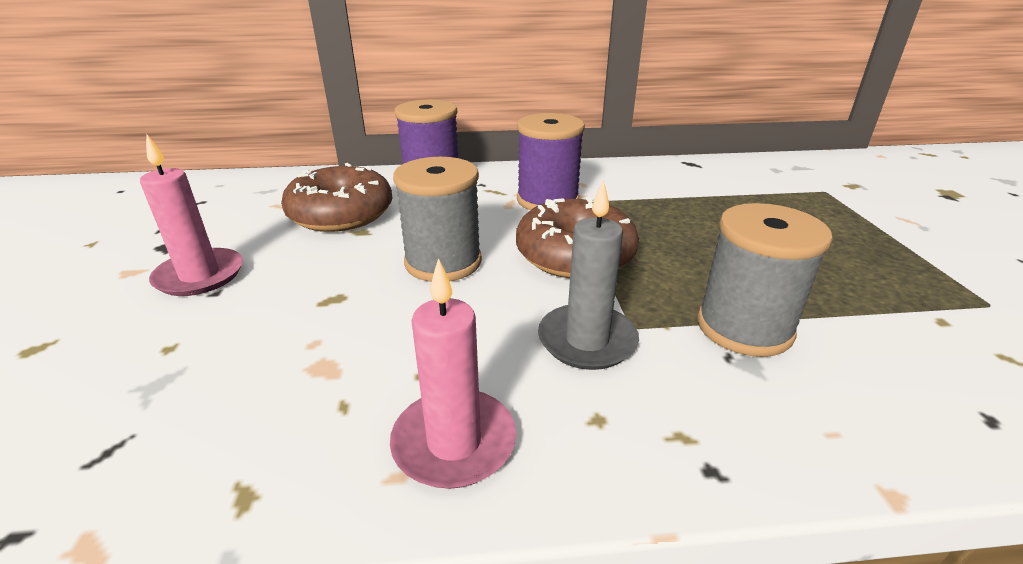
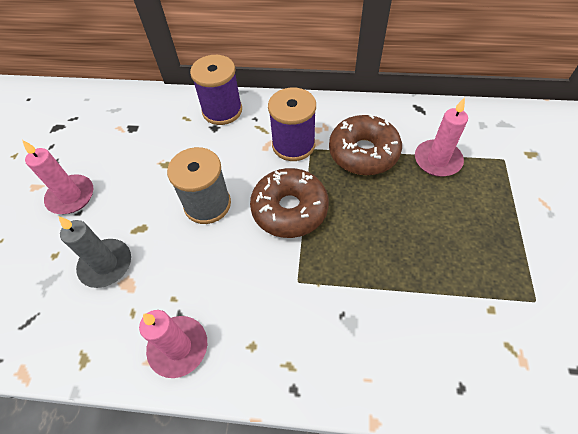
camera: 15 degrees right, 25 degrees up
(341, 214) = (156, 144): brown donut -> brown donut (363, 153)
(587, 340) = (268, 288): grey candle -> grey candle (106, 264)
(744, 327) = (363, 294): grey spool -> none
(746, 198) = (437, 160): none -> pink candle

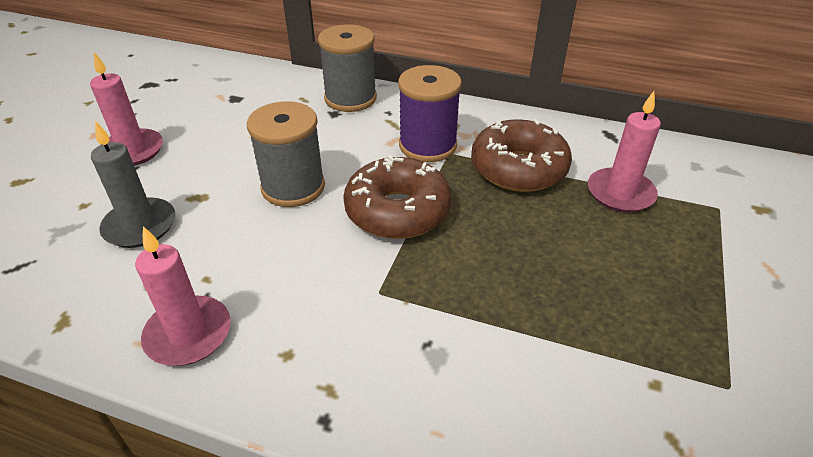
camera: 10 degrees right, 15 degrees down
(222, 111) = (350, 98): purple spool -> grey spool

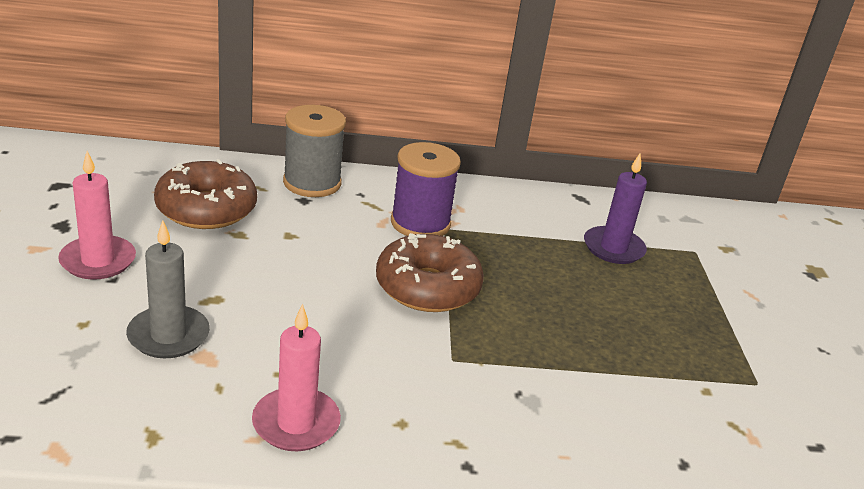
camera: 25 degrees left, 10 degrees down
(293, 187) = (309, 278): grey spool -> none
(518, 168) = (516, 236): brown donut -> brown donut (206, 209)
(620, 193) = (613, 248): pink candle -> purple candle

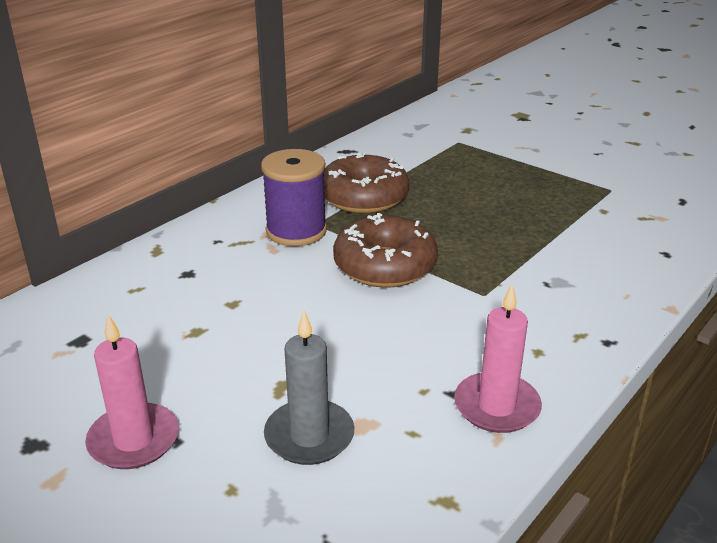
camera: 45 degrees left, 0 degrees up
(206, 209) = (131, 334): brown donut -> brown donut (363, 197)
(312, 183) = (167, 258): grey spool -> none
(613, 248) = (422, 168): purple candle -> none

